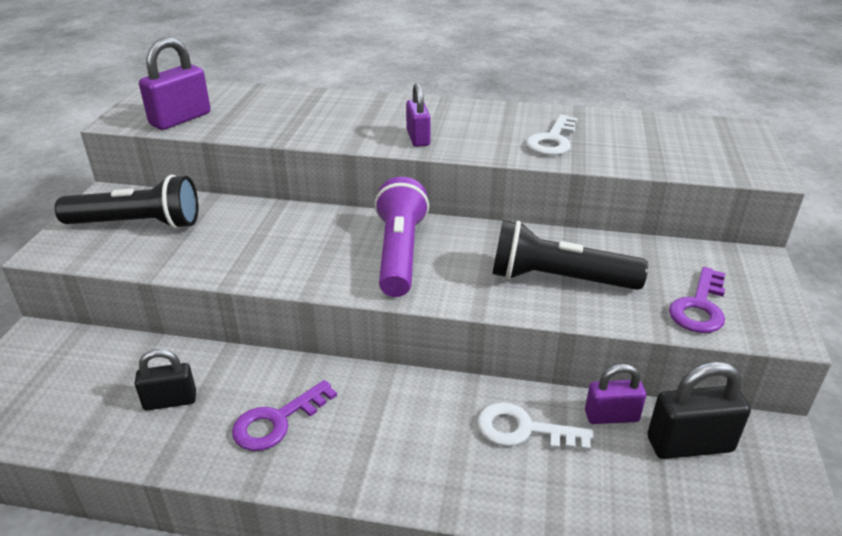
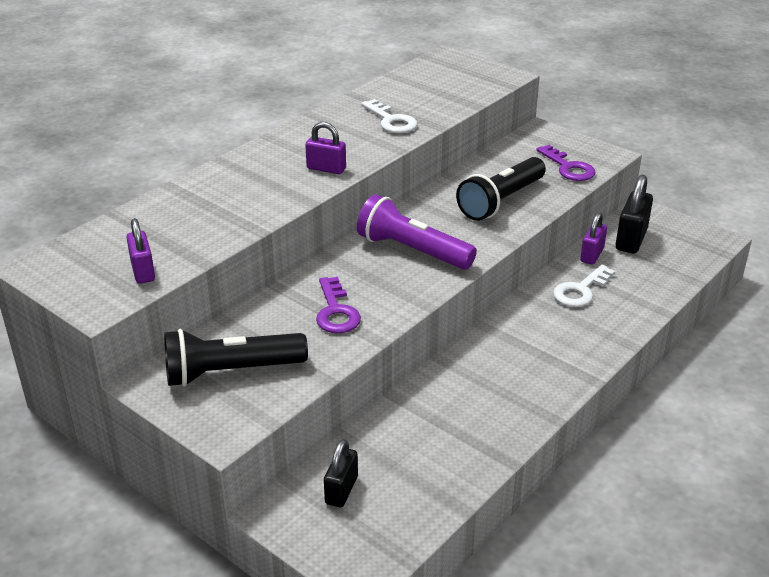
camera: 60 degrees left, 0 degrees up
(137, 224) = (230, 372): black flashlight -> black flashlight turned 135 degrees counterclockwise
(170, 401) = (435, 440): black padlock -> black padlock (341, 490)
(180, 119) = (143, 271): purple padlock -> purple padlock, size x0.66
(277, 421) = (499, 390): purple key -> purple key (336, 312)

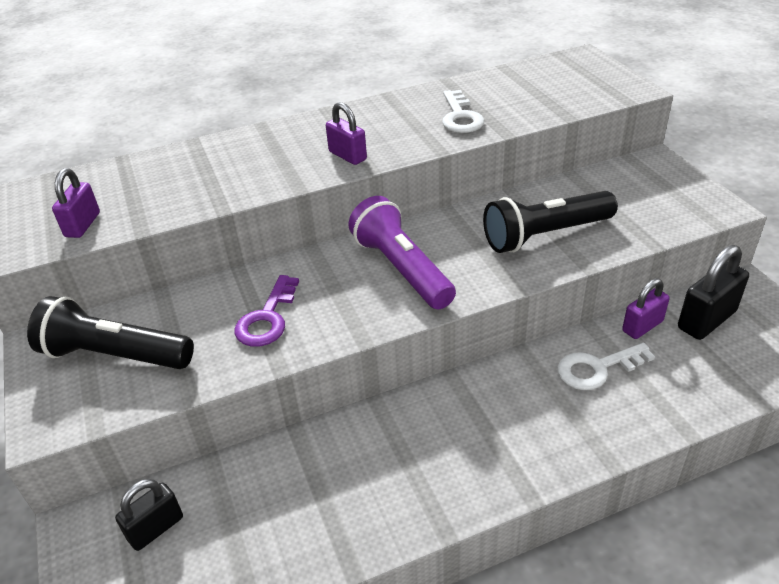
camera: 30 degrees right, 5 degrees up
(569, 168) = (657, 213): purple key -> none

